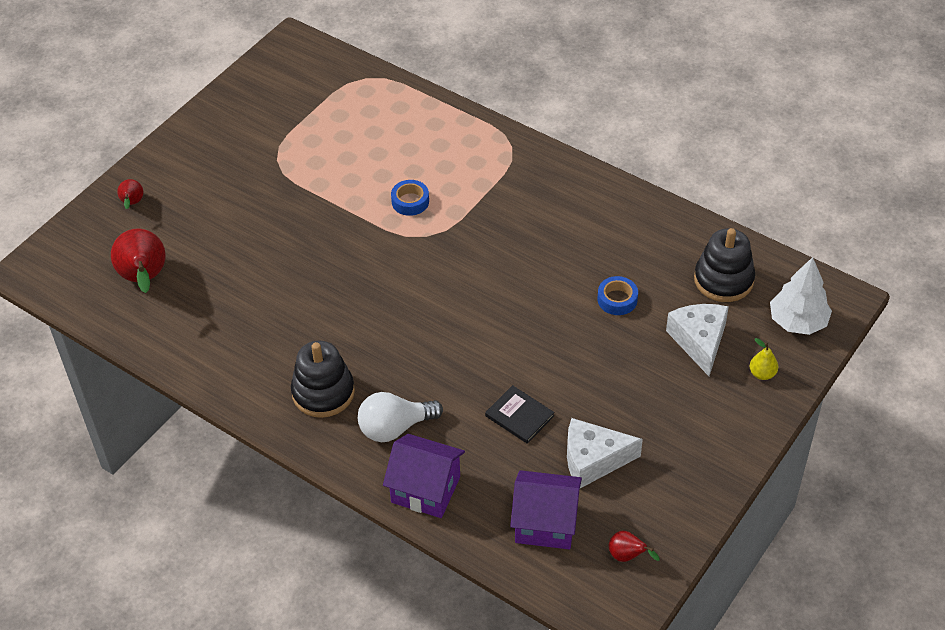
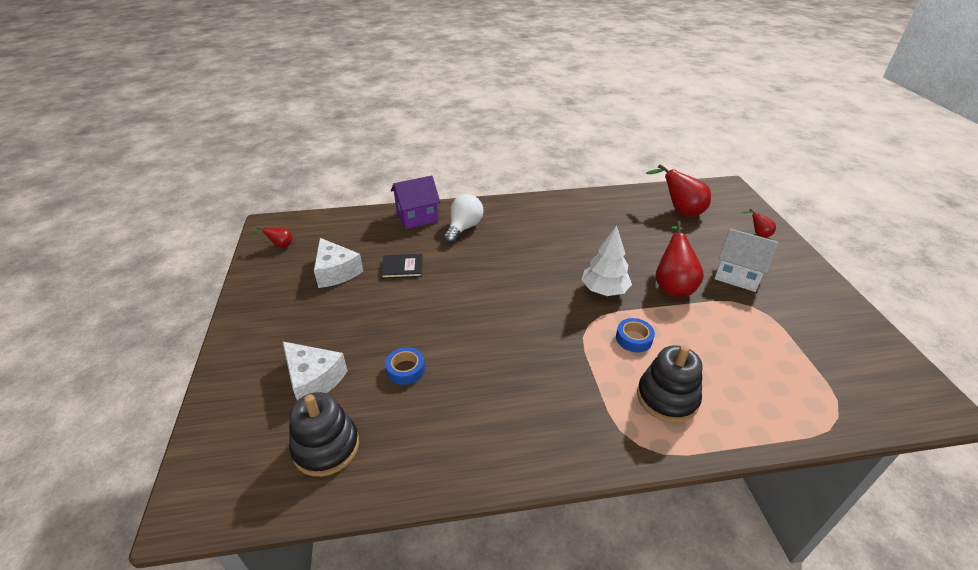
camera: 135 degrees right, 10 degrees down
(234, 186) = (738, 275): none -> white house
(304, 216) = (673, 286): none -> red pear
(323, 392) = (519, 221): black stacking toy -> black stacking toy (667, 398)
(545, 523) = (339, 235): purple house -> none
(593, 460) = (336, 272): white cheese -> white cheese turned 105 degrees clockwise
(762, 374) = (244, 387): yellow pear -> none
(798, 322) = (229, 453): white tree -> white tree (604, 290)

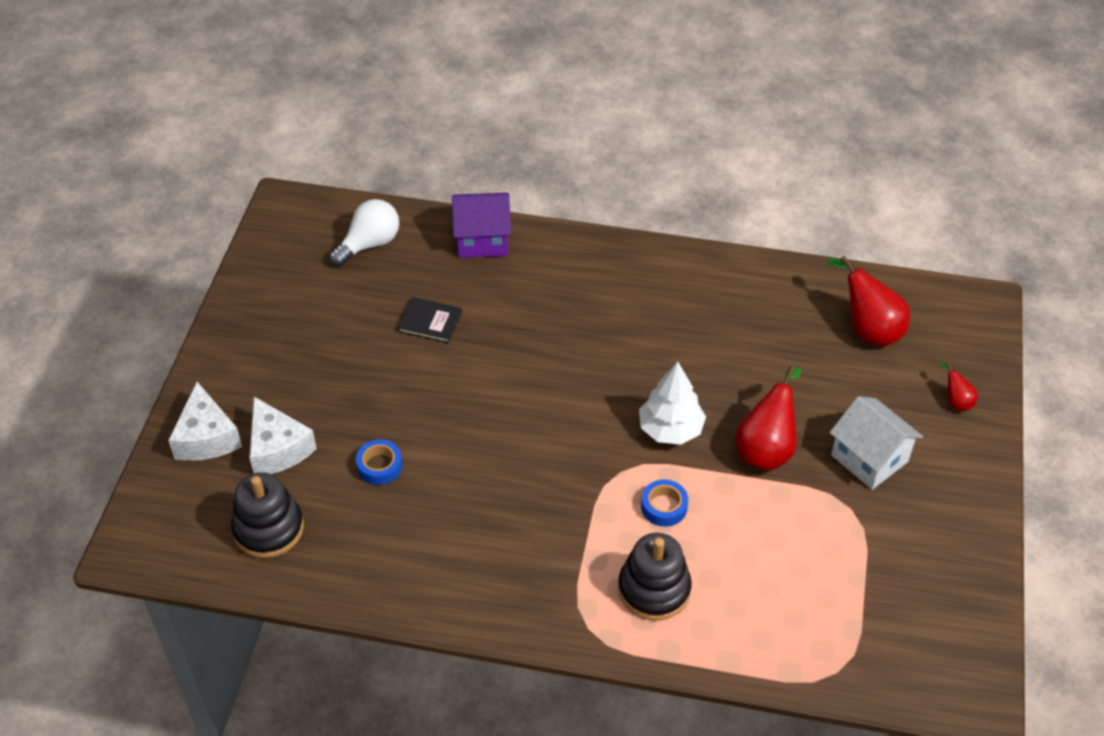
camera: 20 degrees right, 10 degrees up
(280, 246) = (290, 244): red pear -> none
(336, 272) = (346, 306): white cheese -> white cheese (206, 437)
(464, 228) = (537, 277): white light bulb -> white light bulb (369, 244)

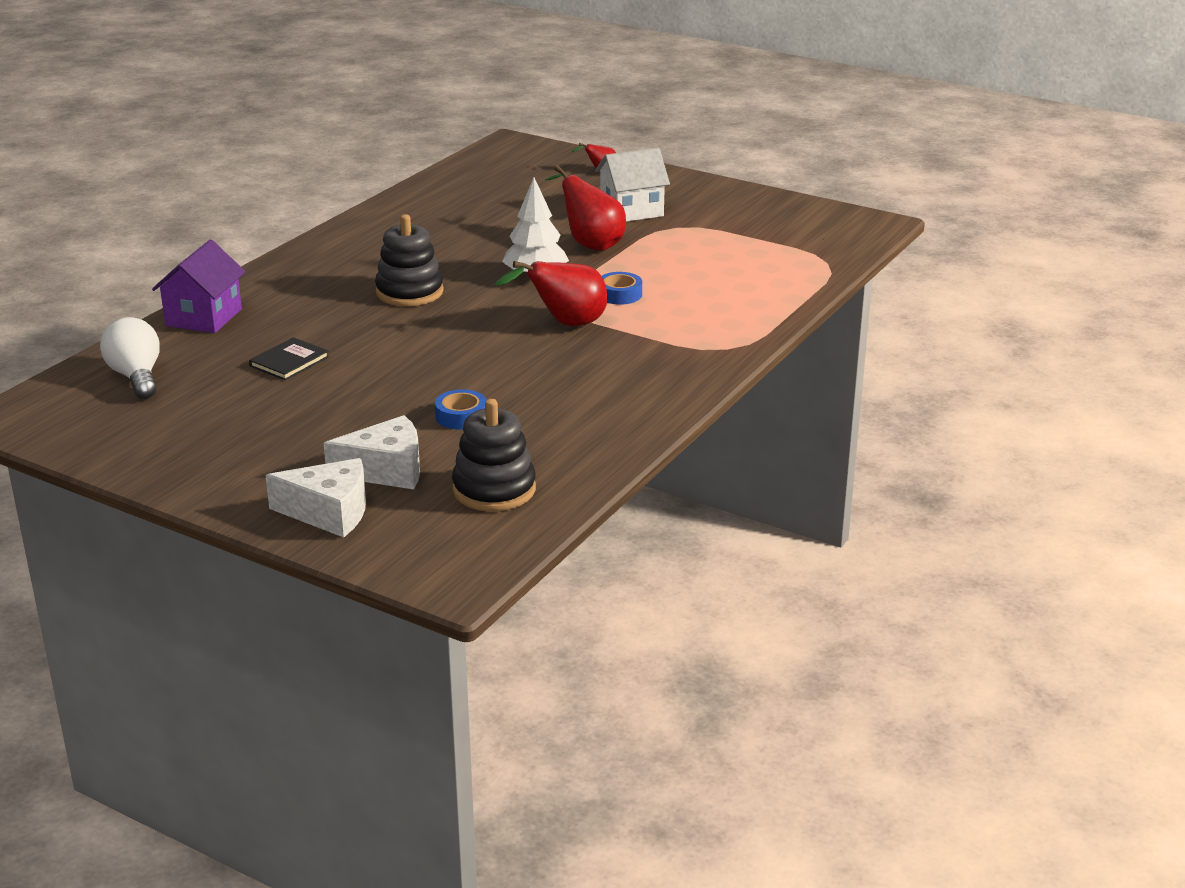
camera: 70 degrees left, 20 degrees down
(654, 589) = (704, 314): black stacking toy -> black stacking toy (409, 292)
(868, 330) = (498, 184): red pear -> red pear (566, 324)

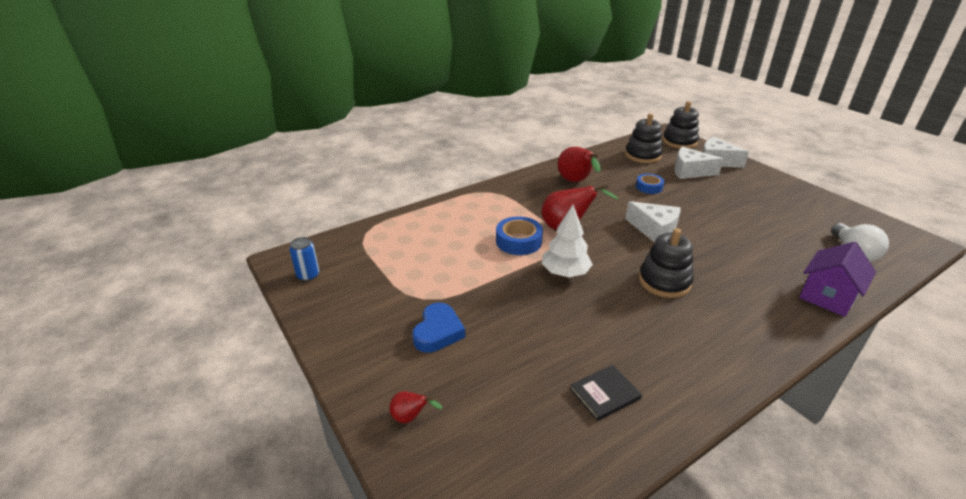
camera: 155 degrees left, 5 degrees up
(289, 361) = (749, 241): black book -> black book (605, 393)
(417, 555) = (679, 142): none -> black stacking toy
(435, 347) = (654, 230): none -> white cheese
(590, 244) = (504, 296): red pear -> red pear (576, 182)
(619, 294) = (518, 241): blue tape -> blue tape, size x1.51
(631, 211) = (438, 332): white house -> blue heart
(823, 218) = (308, 275): none -> blue can

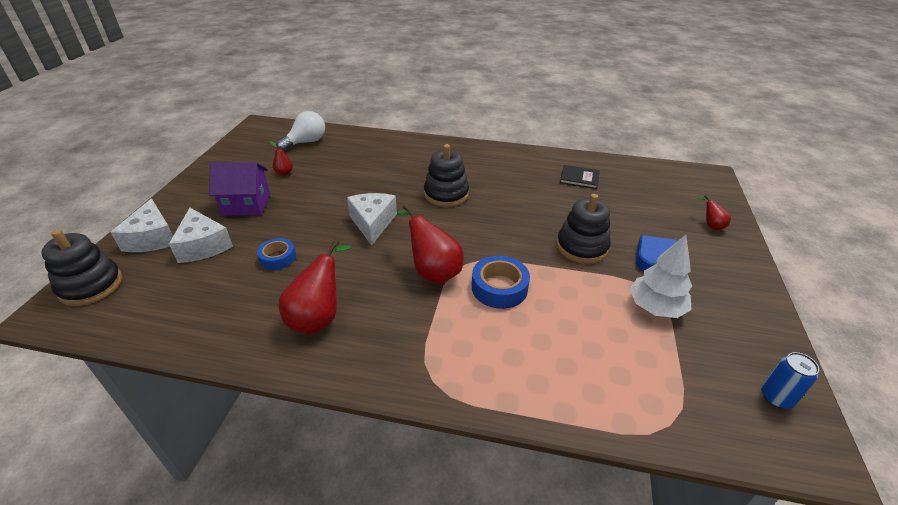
camera: 135 degrees left, 5 degrees up
(565, 273) = (503, 238): white tree -> white tree (655, 307)
(642, 155) = (173, 298): black stacking toy -> black stacking toy (582, 247)
(782, 222) = (284, 173): none -> red pear
(827, 296) = (379, 141): purple house -> purple house (246, 204)

